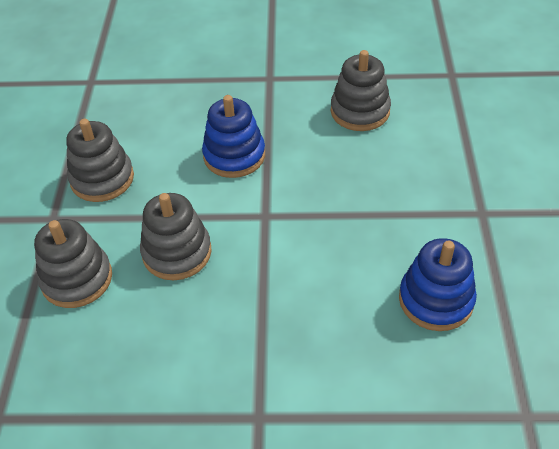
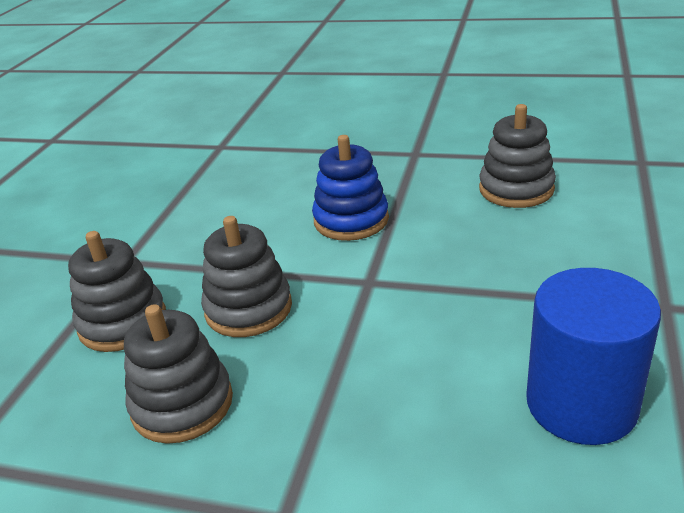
camera: 15 degrees right, 15 degrees down
(102, 179) = (195, 229): grey stacking toy -> grey stacking toy (182, 404)
(436, 300) = (581, 404): blue stacking toy -> blue cylinder

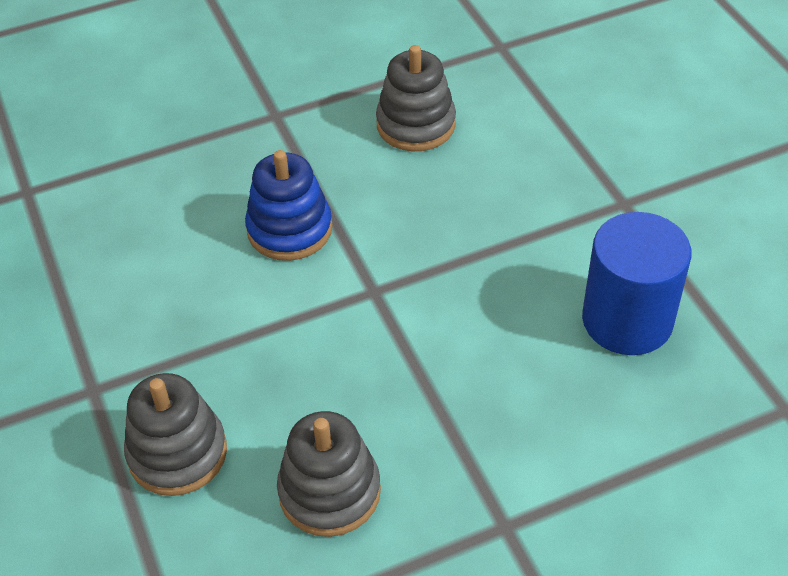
camera: 40 degrees left, 15 degrees up
(248, 308) = (289, 374): grey stacking toy -> none

